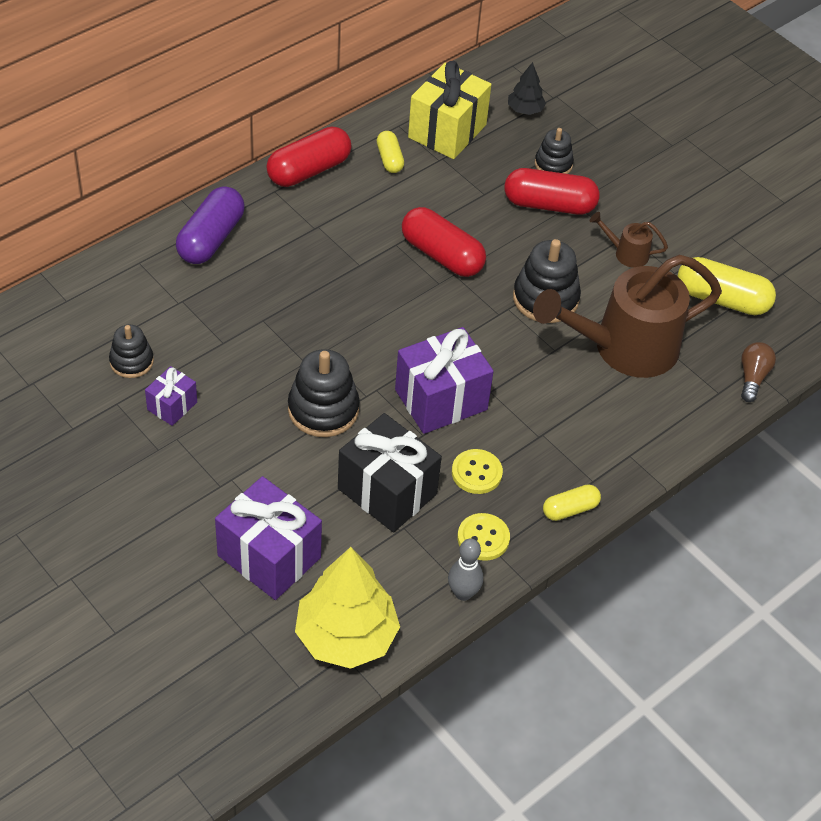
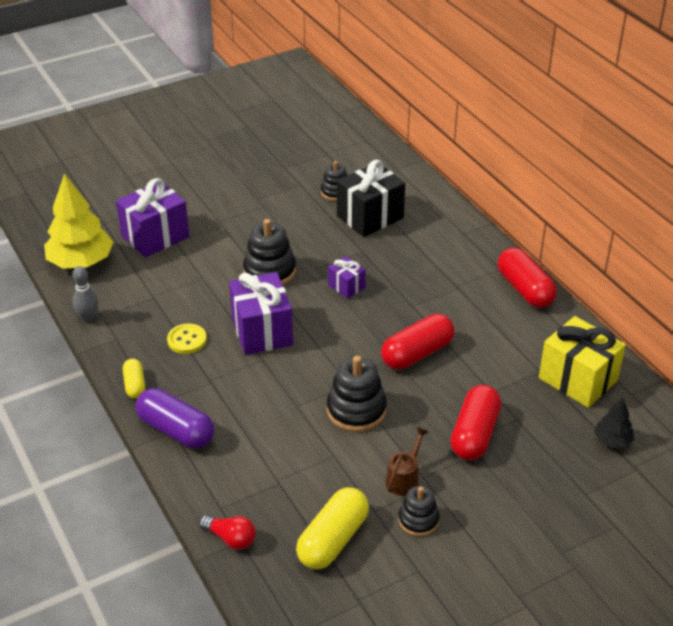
camera: 105 degrees right, 10 degrees down
(172, 406) = (292, 206): purple gift -> purple gift (346, 286)
(211, 239) = (449, 233): purple capsule -> purple capsule (176, 430)
(387, 491) = (187, 293): black gift -> black gift (370, 217)
(389, 159) = (538, 337): yellow capsule -> none
(483, 538) = (128, 334): yellow button -> none
(553, 164) = (531, 447): black stacking toy -> black stacking toy (418, 520)
(624, 348) = (288, 451): brown watering can -> none
(752, 377) = (230, 538): brown light bulb -> red light bulb

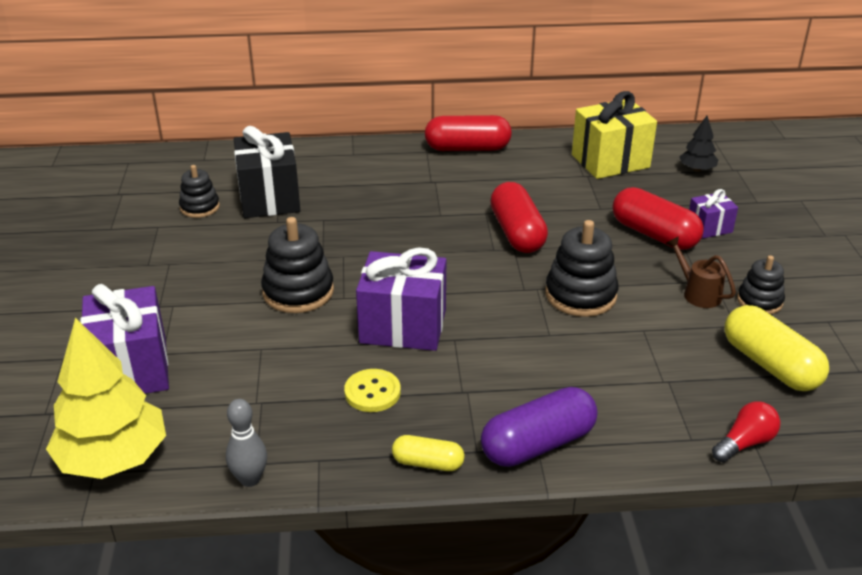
camera: 65 degrees left, 5 degrees down
(346, 286) = (374, 246): purple gift -> purple gift (709, 227)

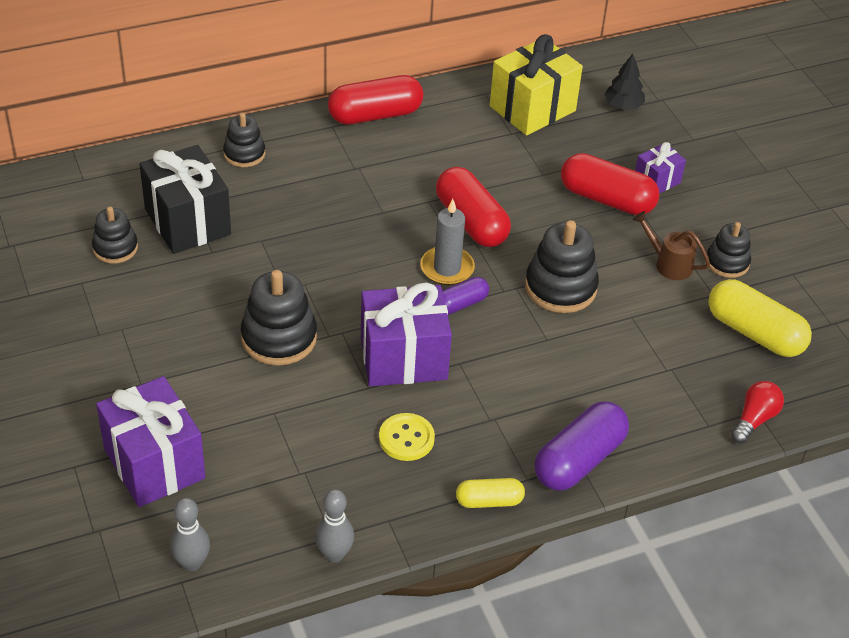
camera: 20 degrees left, 10 degrees up
(113, 458) = (192, 563): yellow tree -> grey bowling pin
(343, 160) = (244, 154): none -> black stacking toy
(477, 293) = (460, 304): none -> purple capsule
(478, 264) = (447, 268): none -> grey candle

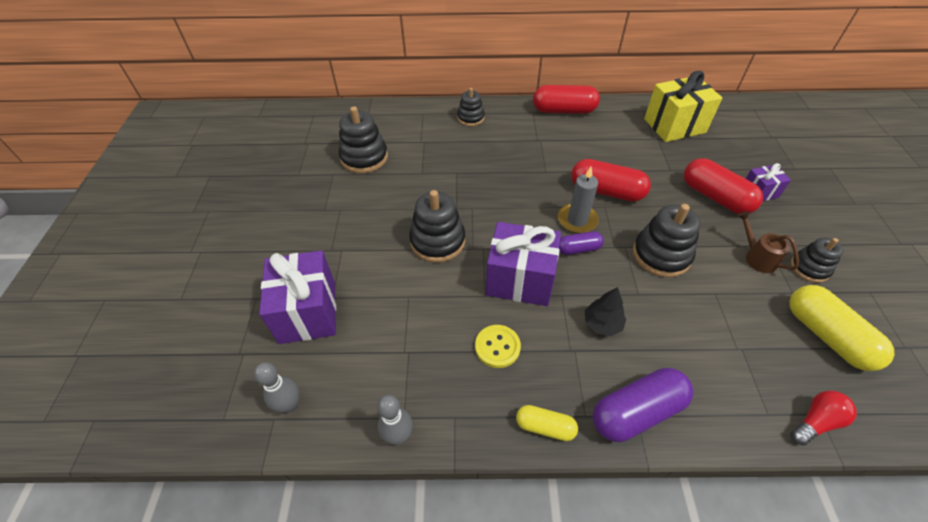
camera: 25 degrees right, 5 degrees up
(115, 248) = (364, 158): black stacking toy -> black stacking toy, size x1.61
(188, 222) = (416, 151): black gift -> none
(471, 221) = (606, 191): red capsule -> red capsule turned 60 degrees counterclockwise
(623, 105) = (743, 136): black tree -> black tree (602, 324)

